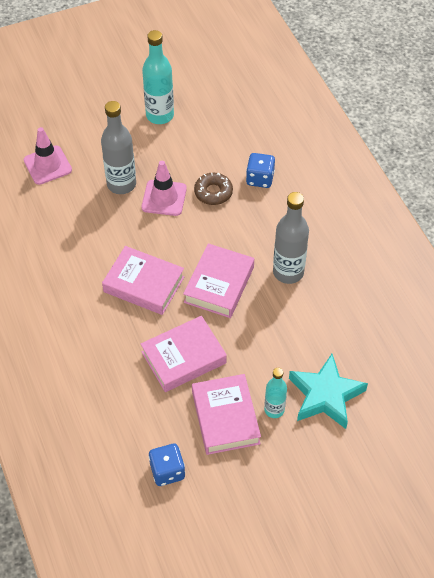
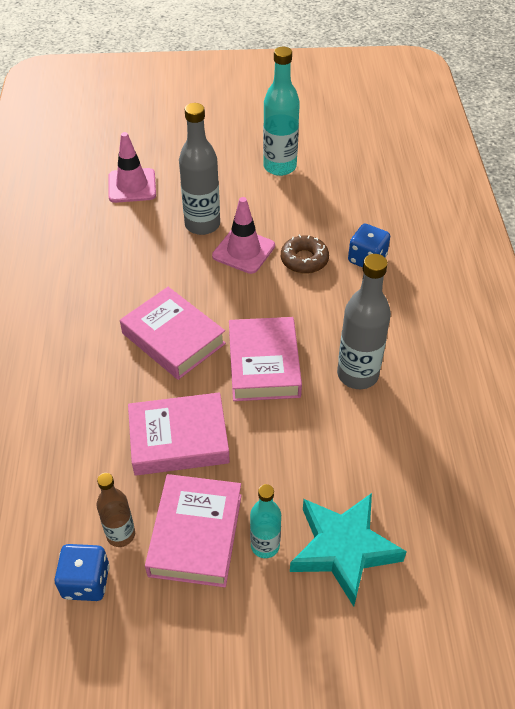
camera: 20 degrees right, 5 degrees down
(175, 434) = (121, 535): none -> brown bottle
(219, 284) = (263, 364): pink book -> pink book turned 45 degrees counterclockwise

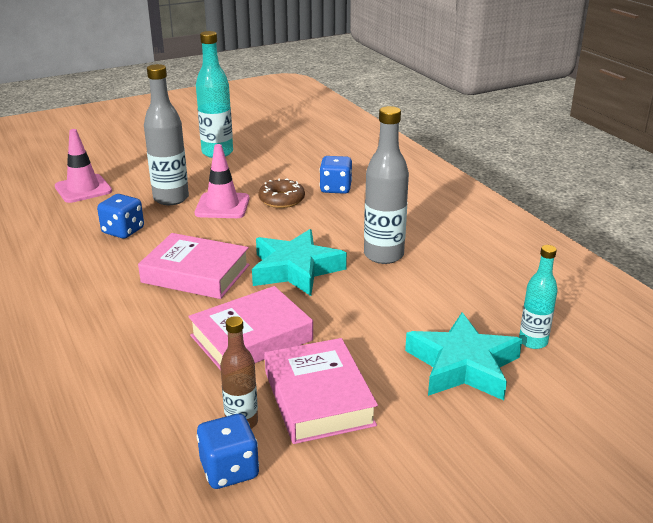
camera: 25 degrees left, 20 degrees down
(139, 258) = (123, 231): none -> blue dice
(263, 364) = (295, 269): pink book -> turquoise star
(265, 545) = (391, 385): turquoise bottle -> turquoise bottle (533, 342)

